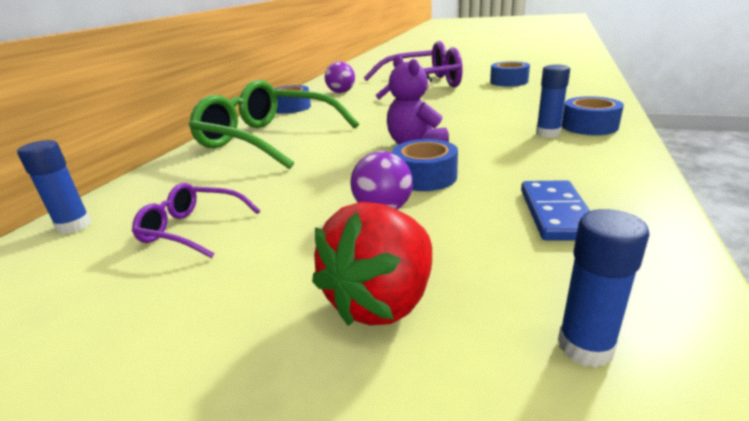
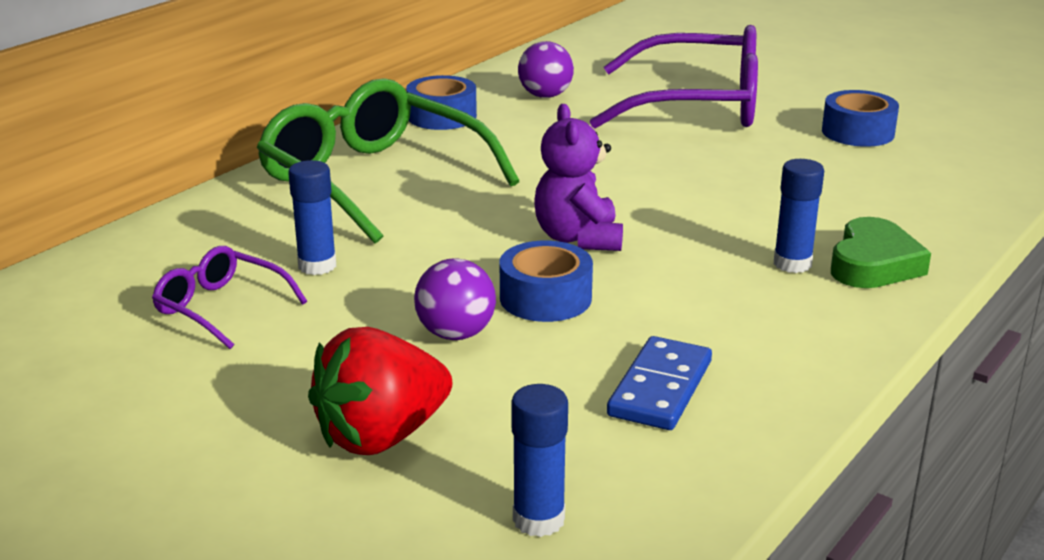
camera: 15 degrees right, 0 degrees up
(74, 226) = (88, 271): blue glue stick -> blue glue stick (317, 266)
(589, 126) = (873, 264): blue tape -> green heart

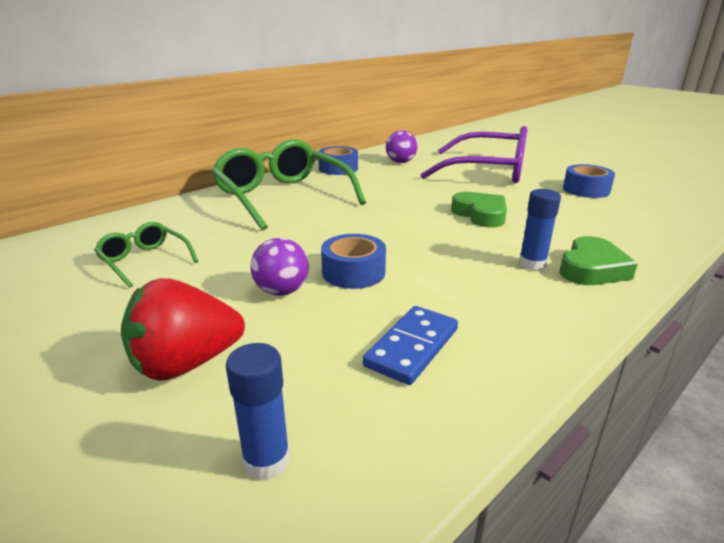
camera: 10 degrees right, 0 degrees up
(221, 308) = (145, 261): purple glasses -> green glasses
(317, 266) = (220, 240): blue glue stick -> none
(578, 238) = (390, 237): purple teddy bear -> none
(703, 189) = (480, 214): none -> green heart

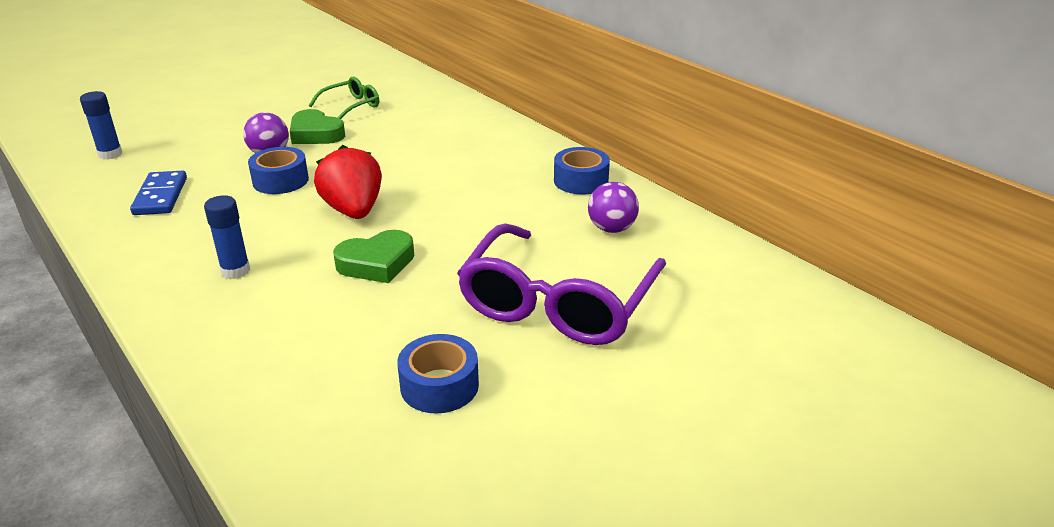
camera: 95 degrees right, 5 degrees up
(186, 363) = (205, 131): red strawberry -> red strawberry (353, 210)
(282, 197) = (477, 149): green glasses -> none
(412, 347) = (161, 196): blue domino -> blue domino turned 45 degrees clockwise
(592, 269) = (201, 305): green heart -> green heart (315, 134)

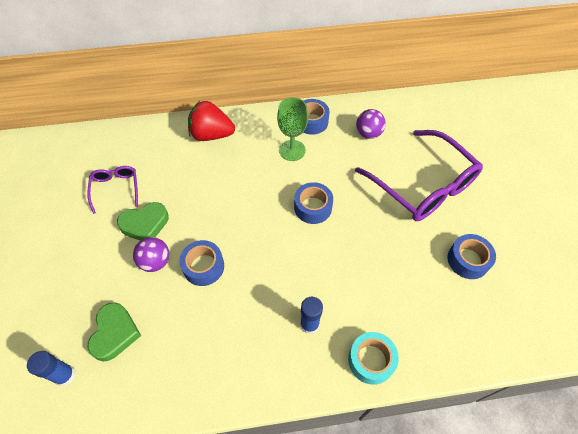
camera: 60 degrees left, 25 degrees up
(161, 196) = (172, 350): blue domino -> none
(201, 334) = (371, 360): none -> turquoise tape
(351, 106) = (116, 189): green glasses -> purple glasses
(353, 210) = (274, 239): red strawberry -> red strawberry (211, 135)
(377, 263) = (343, 247): green heart -> green heart (115, 333)
(427, 223) = (313, 207): none -> blue tape
(512, 182) = (292, 150): none -> green goblet

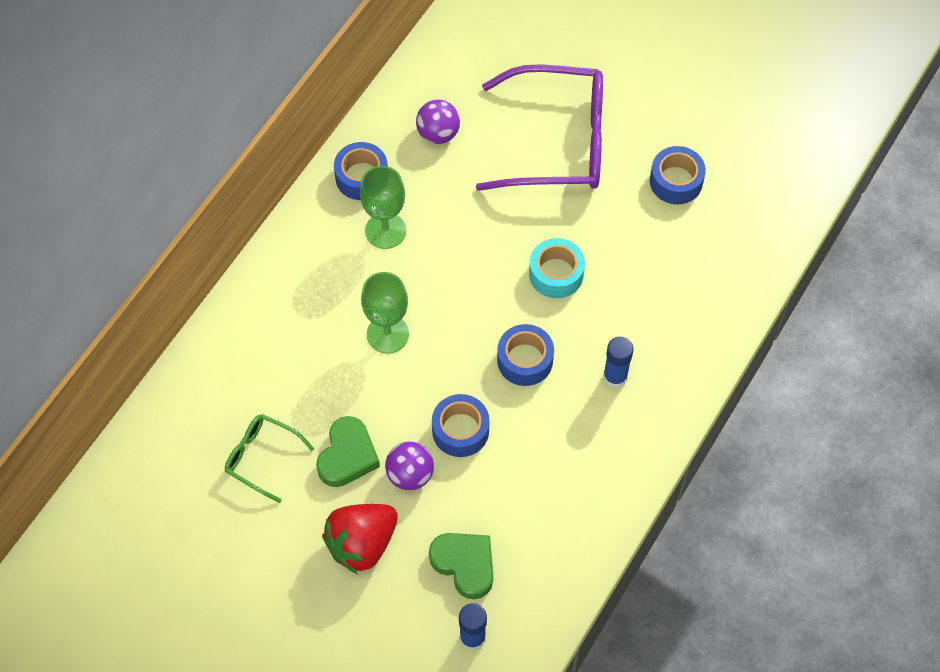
camera: 50 degrees left, 5 degrees up
(116, 189) = (262, 457): purple glasses -> green glasses
(211, 135) = (275, 299): red strawberry -> red strawberry (362, 544)
(233, 192) = (387, 334): none -> green goblet
(313, 207) = (484, 270): blue tape -> blue tape (525, 360)
(371, 360) = (695, 351): turquoise tape -> turquoise tape (556, 274)

